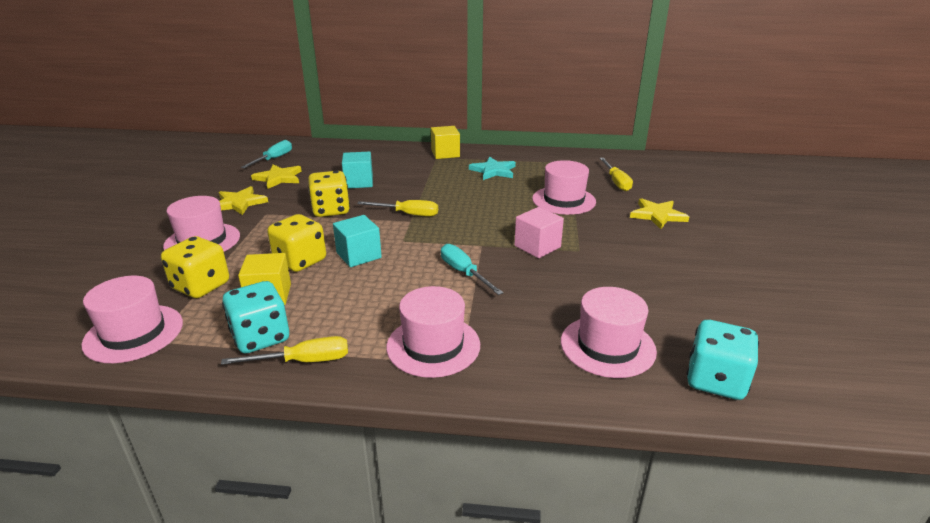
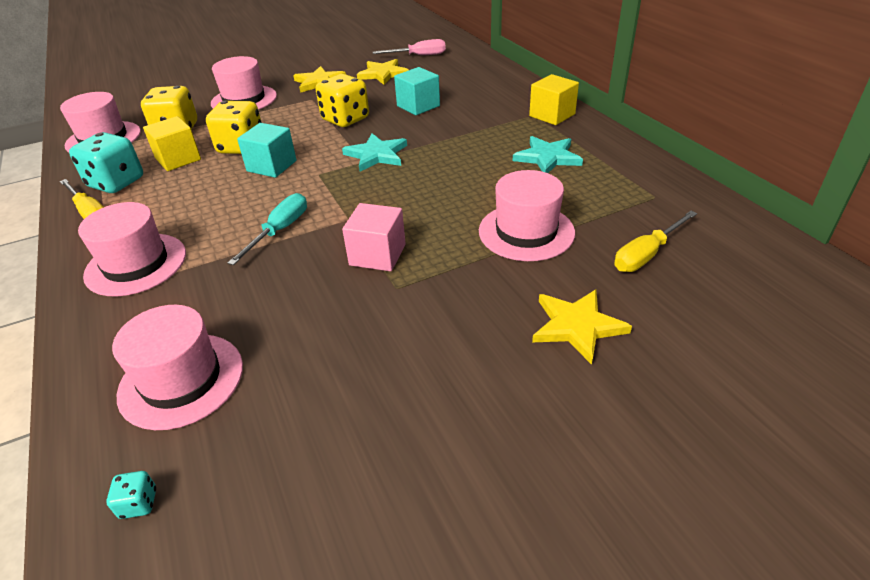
camera: 60 degrees right, 10 degrees up
(274, 159) = (419, 56): turquoise screwdriver -> pink screwdriver
(408, 214) = (376, 155): yellow screwdriver -> turquoise star
(715, 381) = (139, 503): turquoise dice -> turquoise dice, size x0.42

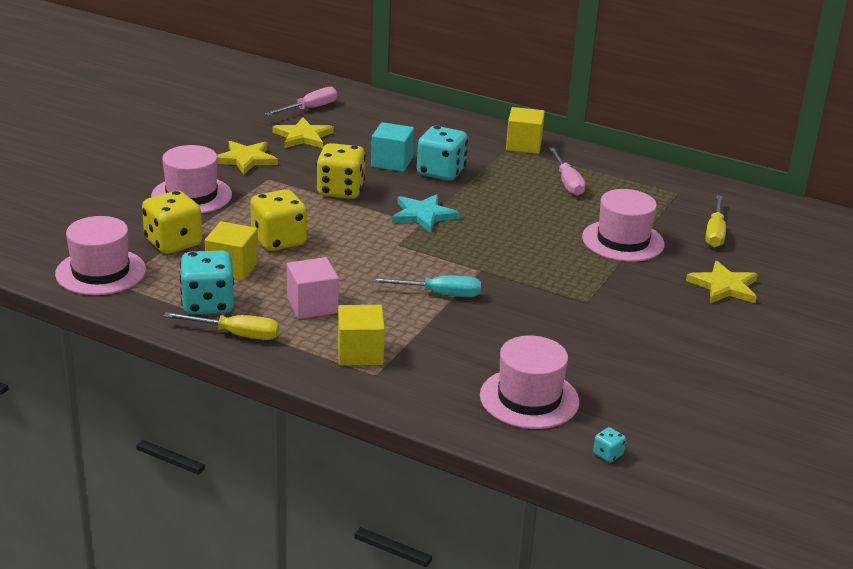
camera: 40 degrees left, 10 degrees down
(136, 264) = (360, 353): pink hat -> yellow cube
(271, 166) = (341, 249): turquoise cube -> none
(280, 230) = (439, 294): turquoise screwdriver -> turquoise screwdriver turned 105 degrees clockwise
(377, 255) = (542, 287): pink cube -> pink cube (312, 305)
(445, 122) = (441, 172): none -> turquoise dice
(547, 157) = (567, 182): turquoise star -> pink screwdriver

